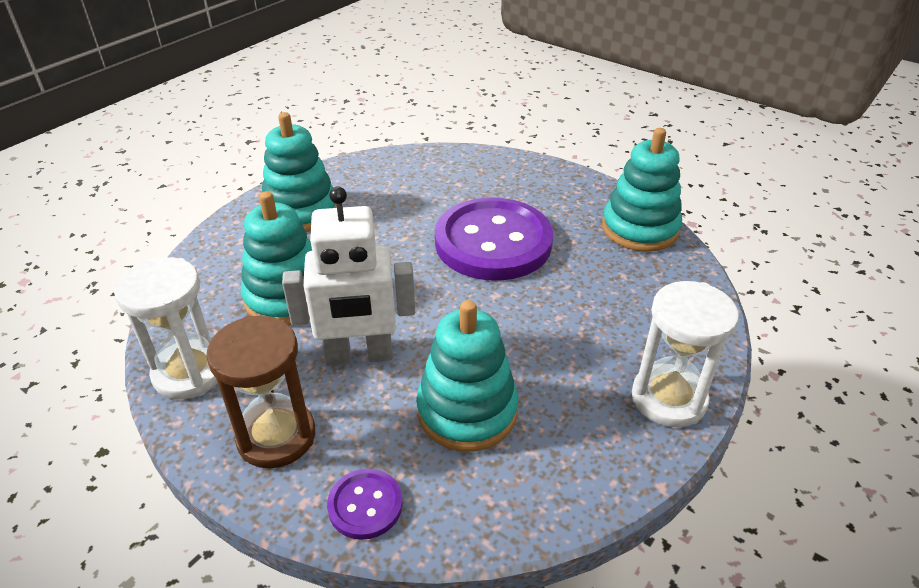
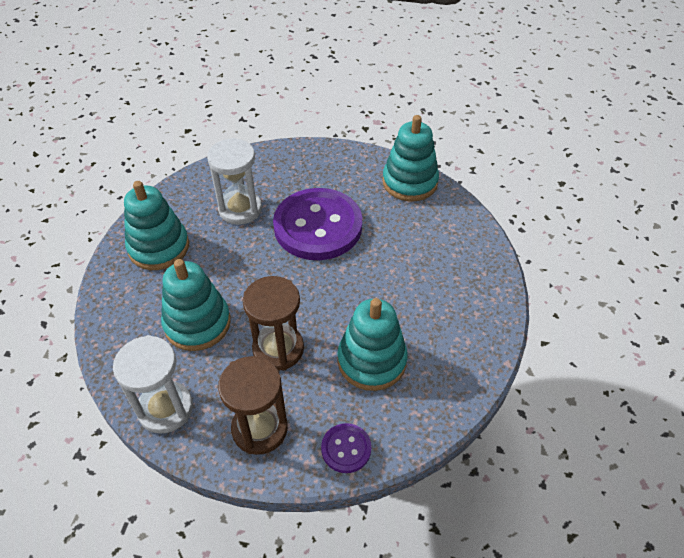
camera: 25 degrees left, 10 degrees up
(359, 356) = (278, 349): white robot -> brown hourglass
(668, 398) = (485, 304): white hourglass -> white hourglass (240, 209)

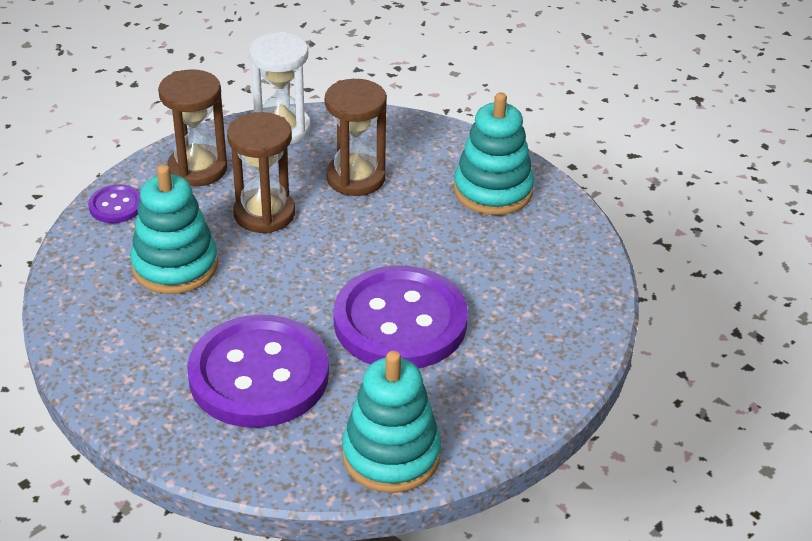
camera: 125 degrees right, 10 degrees down
(197, 323) = (356, 178): turquoise stacking toy -> brown hourglass
(240, 209) = (496, 272): white hourglass -> none
(414, 259) = (259, 375): none -> purple button

